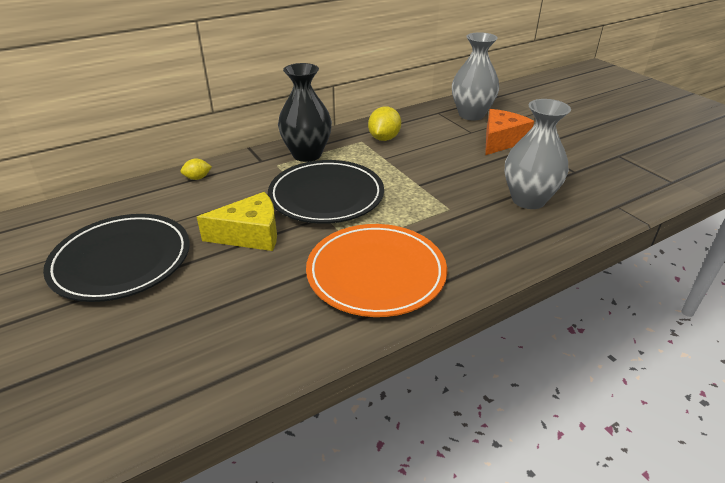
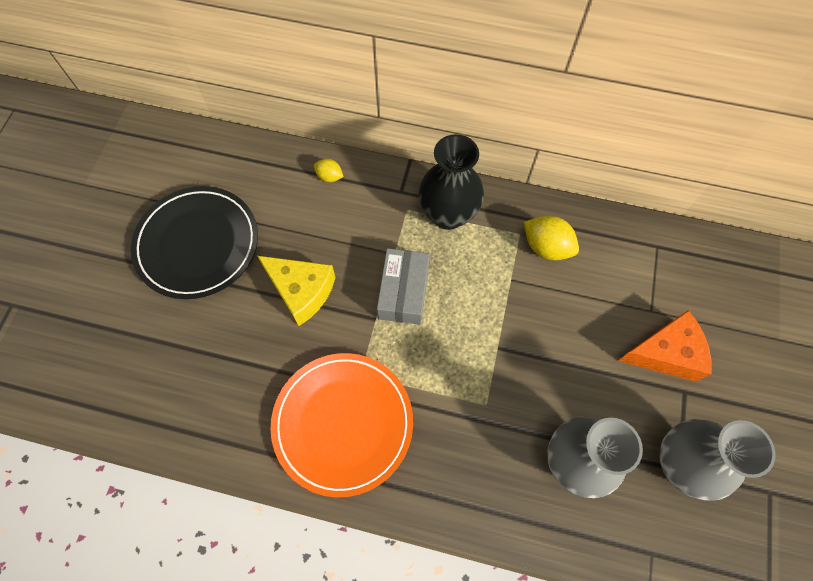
camera: 45 degrees right, 30 degrees up
(326, 196) = (403, 292): black plate -> grey box
(384, 138) = (546, 247): yellow lemon -> yellow lemon turned 60 degrees clockwise
(471, 115) = (691, 281): grey vase -> grey vase (680, 464)

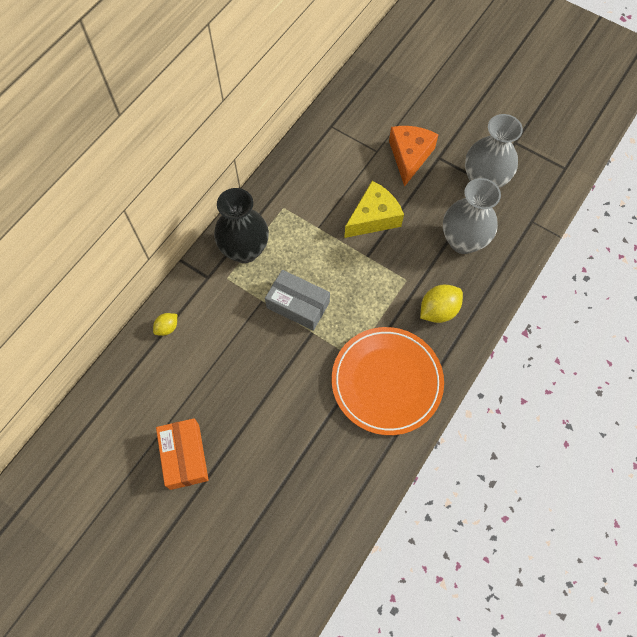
camera: 70 degrees left, 0 degrees up
(197, 244) = (184, 456): black plate -> orange box
(301, 291) = (266, 381): yellow cheese -> yellow cheese (373, 217)
(546, 247) = (302, 194): yellow lemon -> yellow lemon (438, 310)

